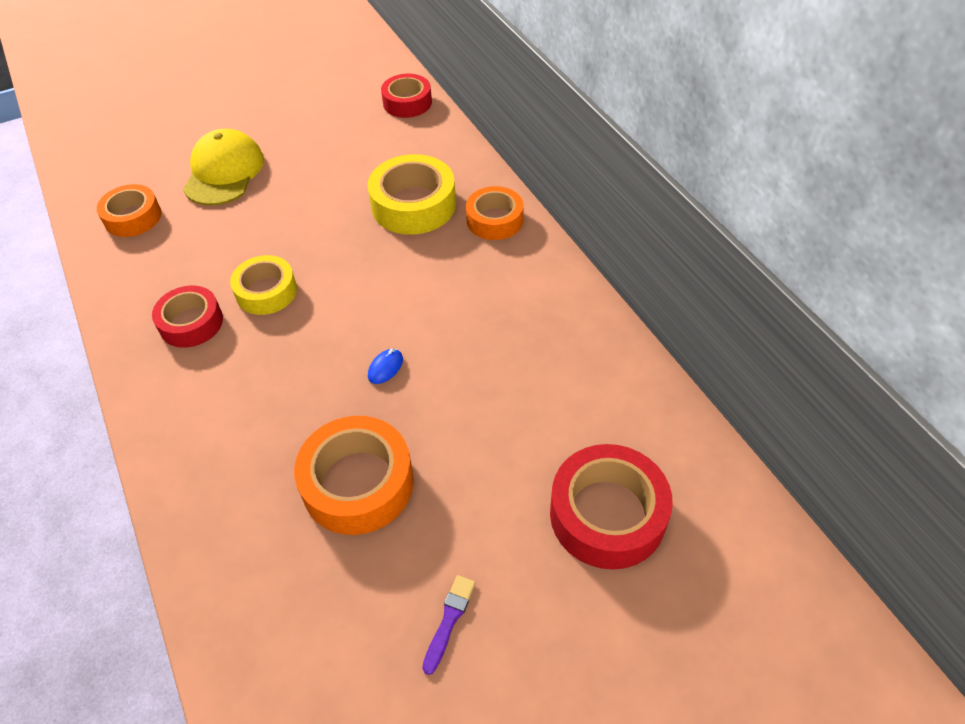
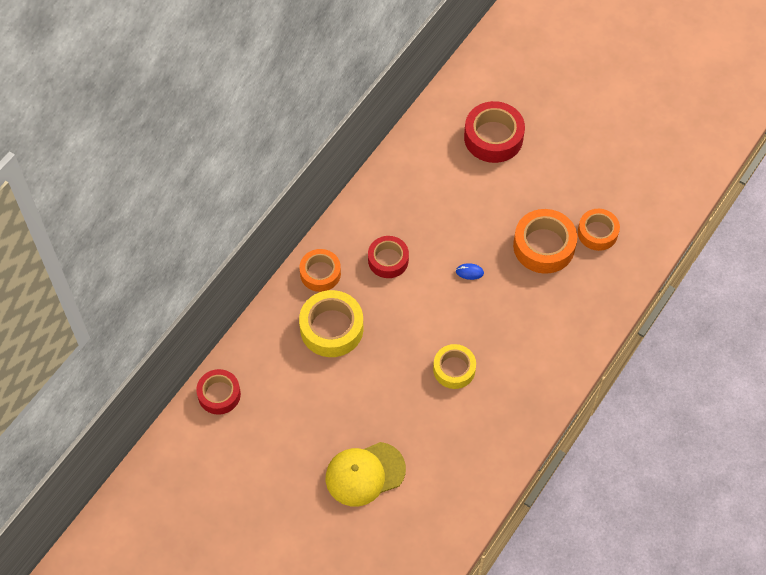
camera: 120 degrees left, 10 degrees up
(133, 217) = (441, 502): orange tape -> orange tape (597, 233)
(191, 323) = (501, 395): red tape -> red tape (388, 260)
(449, 620) = (582, 176): purple brush -> none

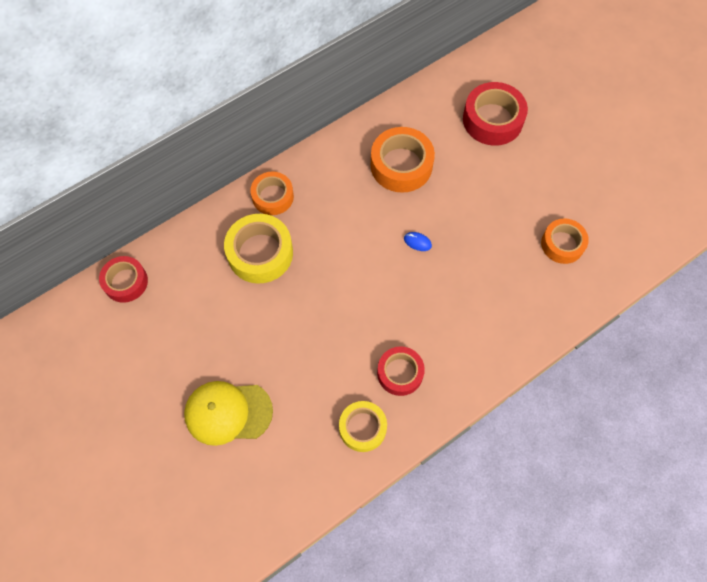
camera: 20 degrees right, 5 degrees up
(388, 260) = (342, 205): red tape -> red tape (400, 373)
(454, 369) = (362, 335): yellow tape -> yellow tape (362, 428)
(544, 246) = (502, 240): orange tape -> orange tape (401, 165)

